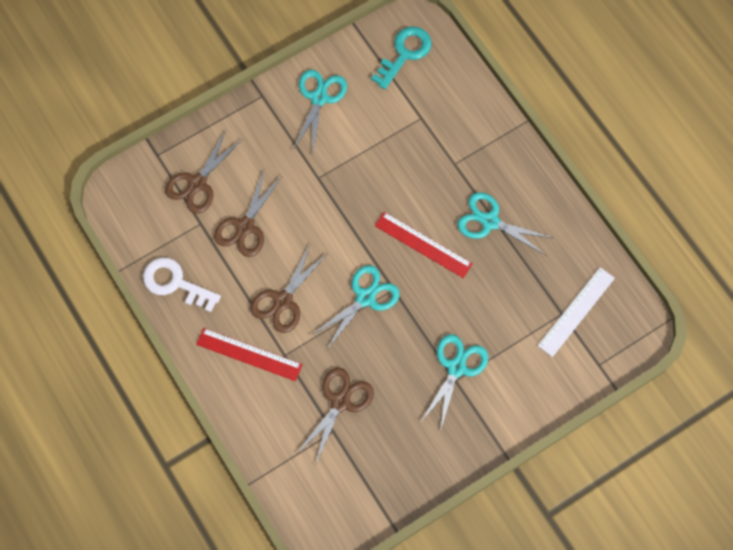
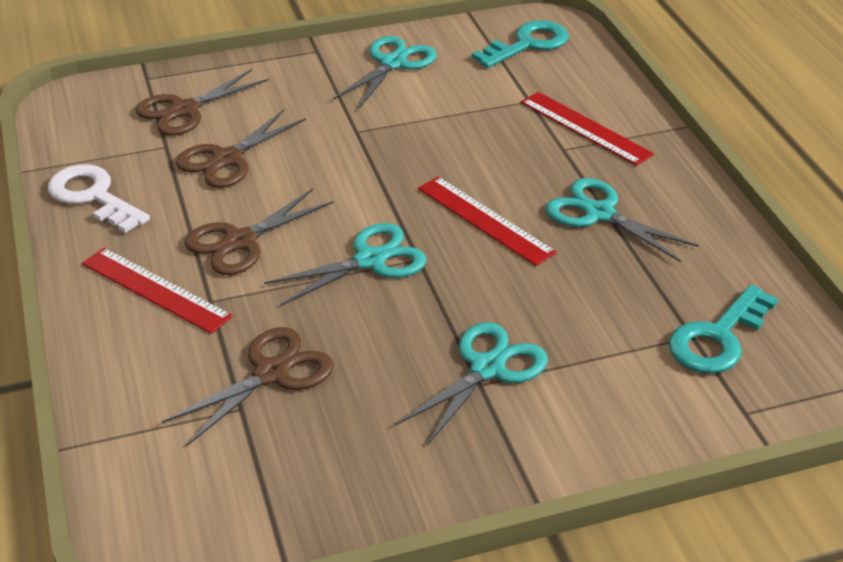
camera: 15 degrees right, 30 degrees down
(463, 139) = (585, 128): none -> red ruler
(576, 311) = (718, 338): white ruler -> turquoise key

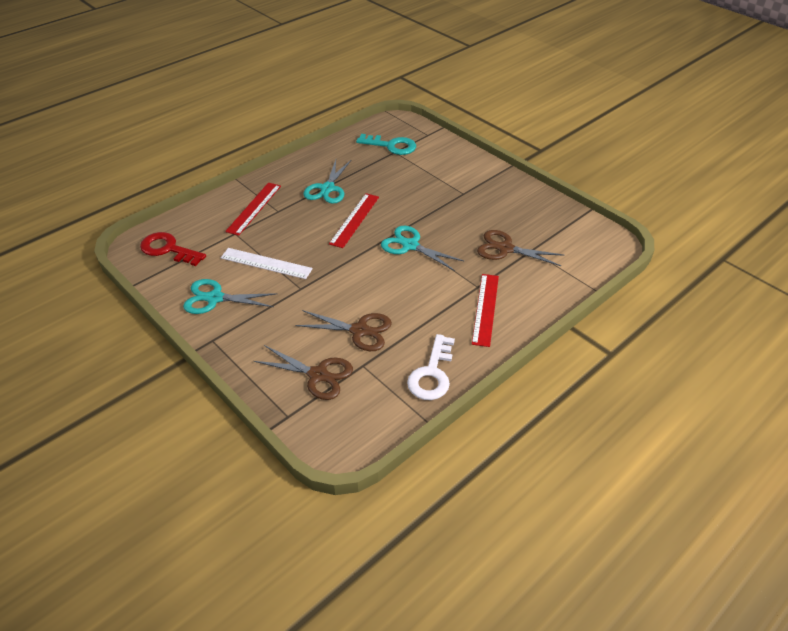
camera: 115 degrees left, 5 degrees up
(240, 242) = (428, 294): brown scissors -> none
(435, 113) = (266, 263): none -> white ruler
(487, 368) = (453, 193): turquoise scissors -> none
(528, 44) = (168, 249): turquoise key -> red key

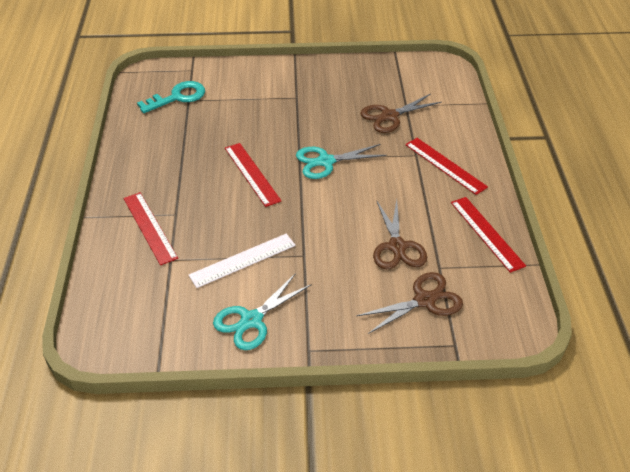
camera: 50 degrees left, 0 degrees up
(168, 249) = (133, 320): red key -> none
(327, 189) = (186, 166): turquoise scissors -> none
(360, 330) = (397, 247): brown scissors -> brown scissors turned 120 degrees clockwise
(432, 373) = (486, 233): white key -> red ruler

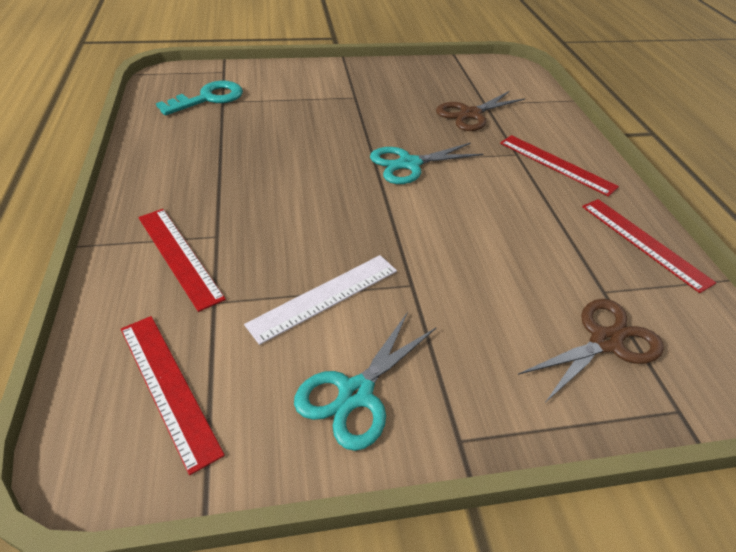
camera: 10 degrees left, 0 degrees up
(252, 174) = (316, 181): red ruler -> red ruler (168, 387)
(397, 247) = (537, 266): brown scissors -> none

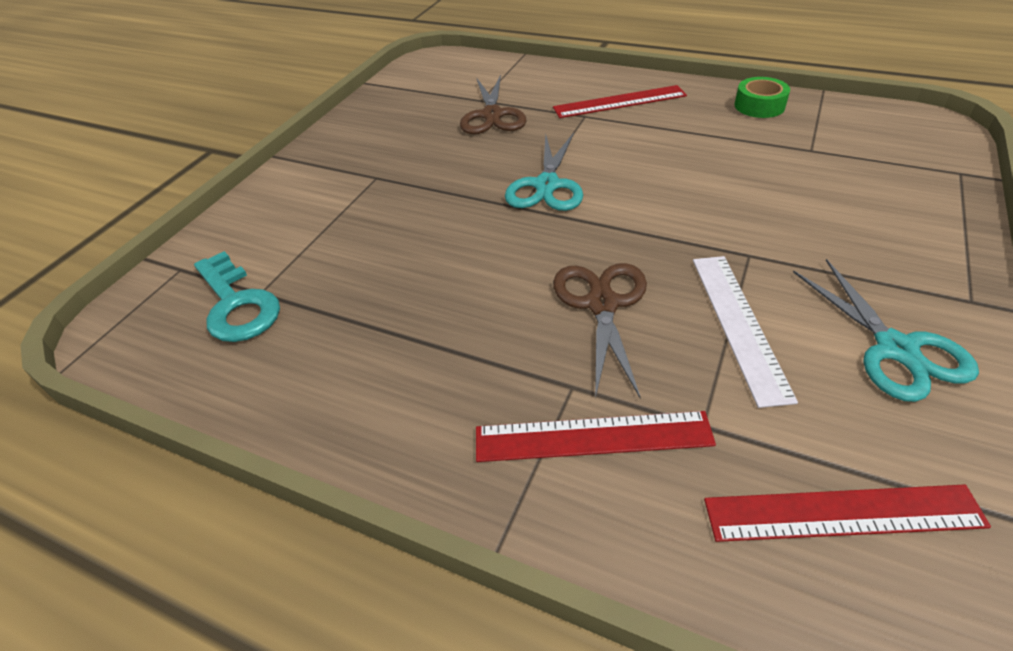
camera: 50 degrees left, 0 degrees up
(208, 98) = (236, 304): turquoise key -> turquoise key turned 150 degrees clockwise
(605, 341) = (873, 174): brown scissors -> brown scissors (601, 304)
(644, 243) = (759, 106): red ruler -> green tape

